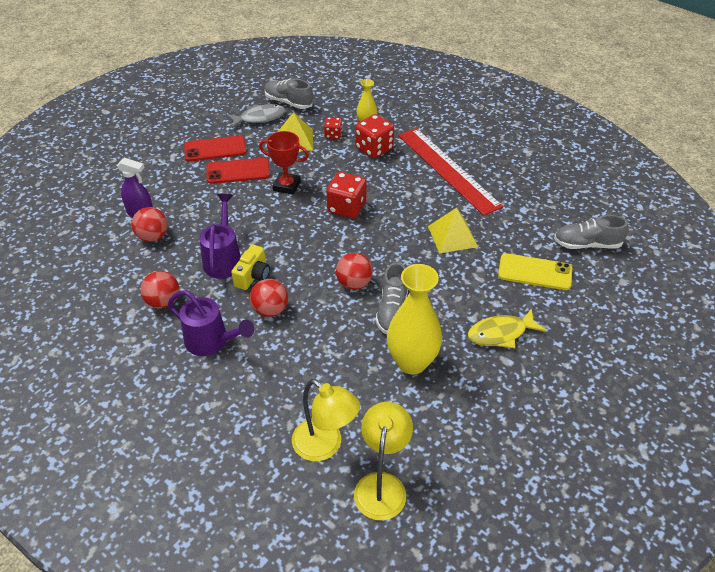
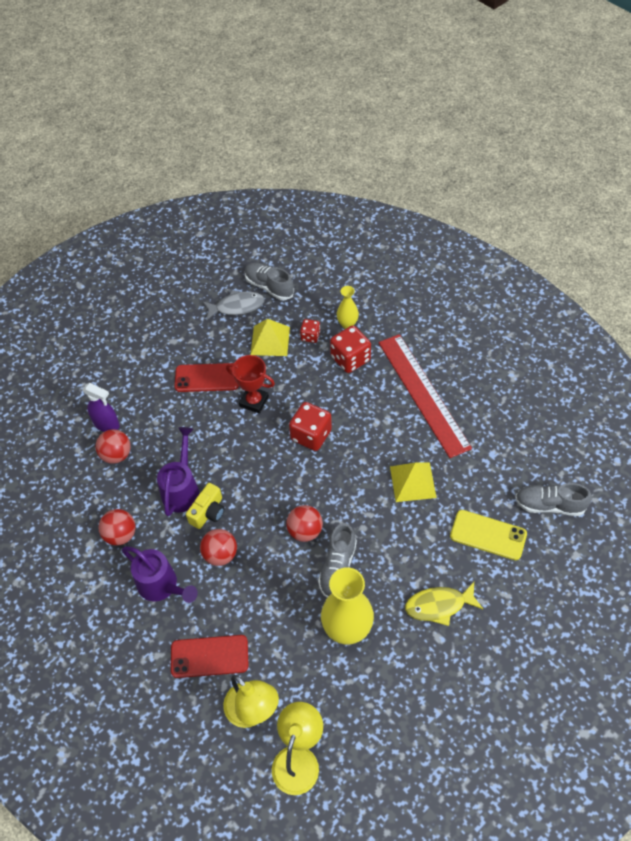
camera: 10 degrees right, 10 degrees up
(215, 149) = (187, 346): red phone -> red phone (209, 656)

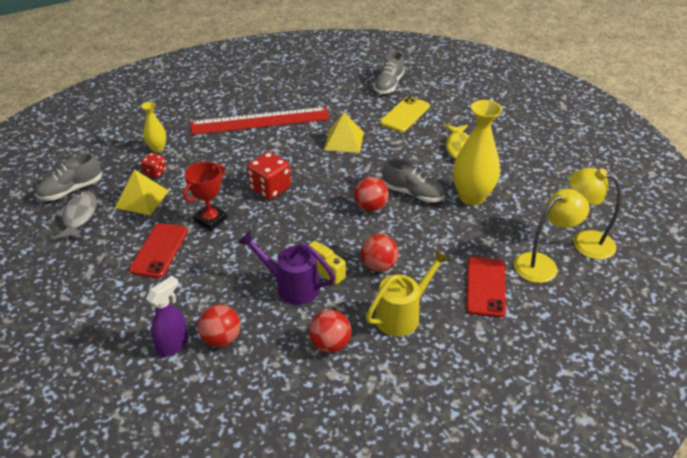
camera: 80 degrees left, 15 degrees down
(162, 586) = (402, 315): purple watering can -> yellow watering can
(350, 359) = (198, 153): red dice -> none

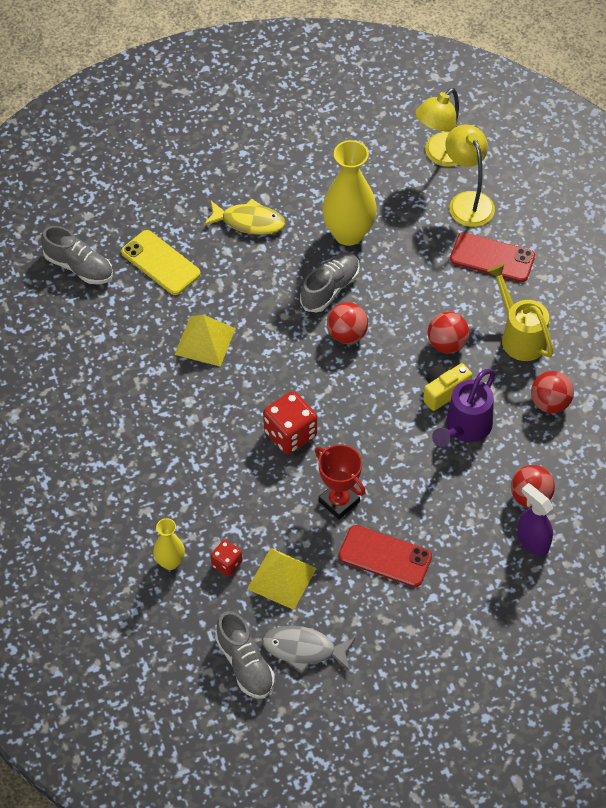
camera: 80 degrees left, 15 degrees up
(260, 121) = (132, 433): red ruler -> none

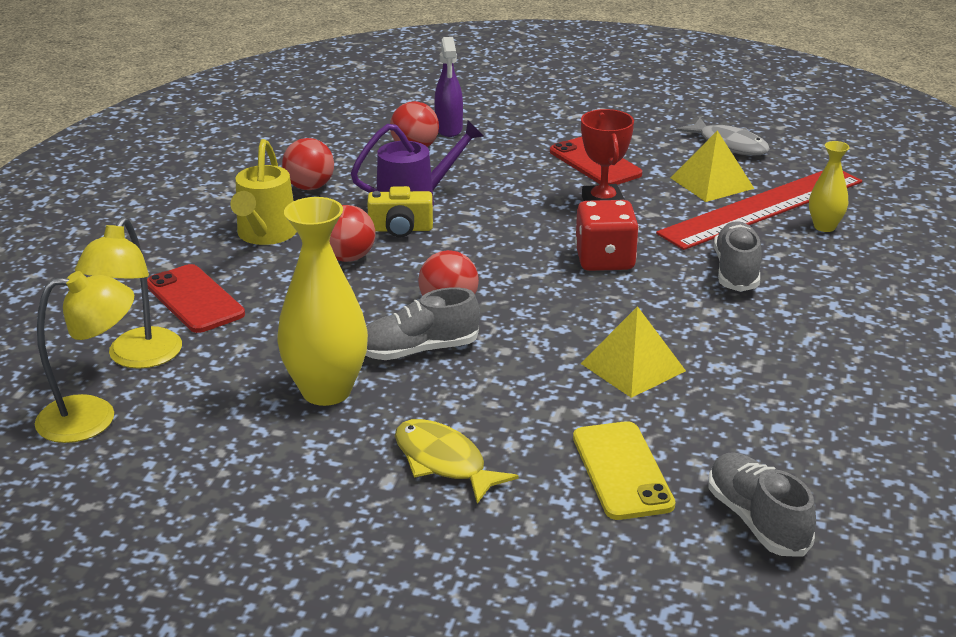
camera: 145 degrees left, 25 degrees down
(227, 564) = (762, 207): red dice -> red ruler
(245, 664) = (794, 154): grey shoe -> grey shoe (736, 271)

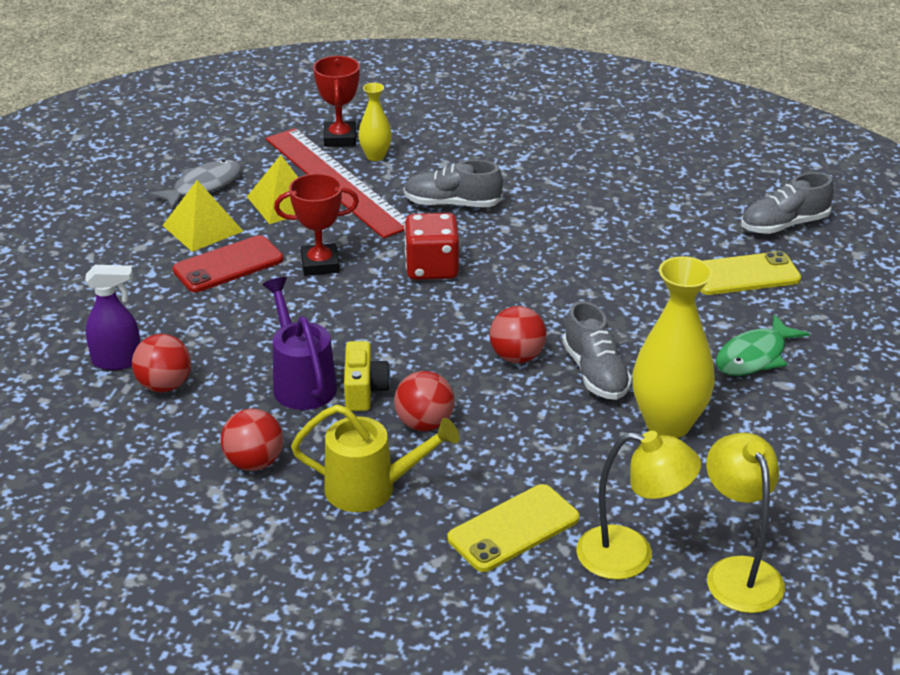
camera: 90 degrees left, 5 degrees up
(195, 299) = (513, 528): red phone -> yellow phone
(443, 462) = (754, 356): yellow fish -> green fish
(632, 367) = (606, 263): yellow pyramid -> yellow pyramid (202, 228)
(854, 206) = (340, 138): none -> red trophy

